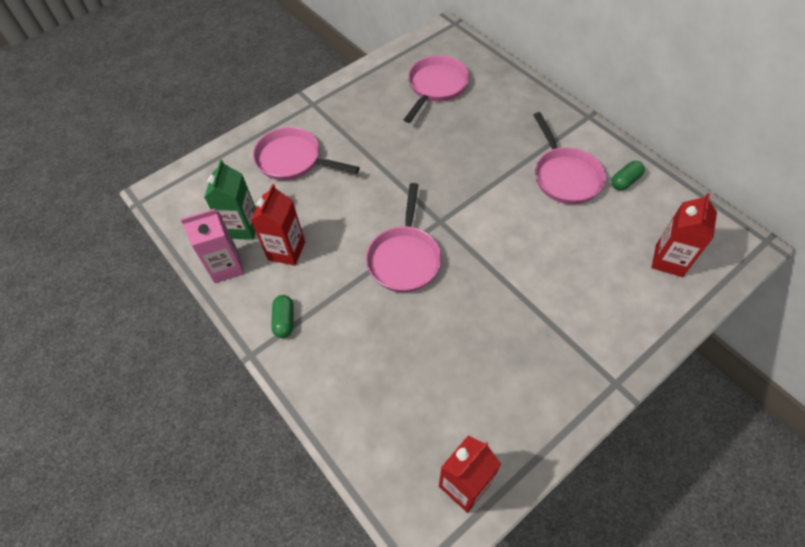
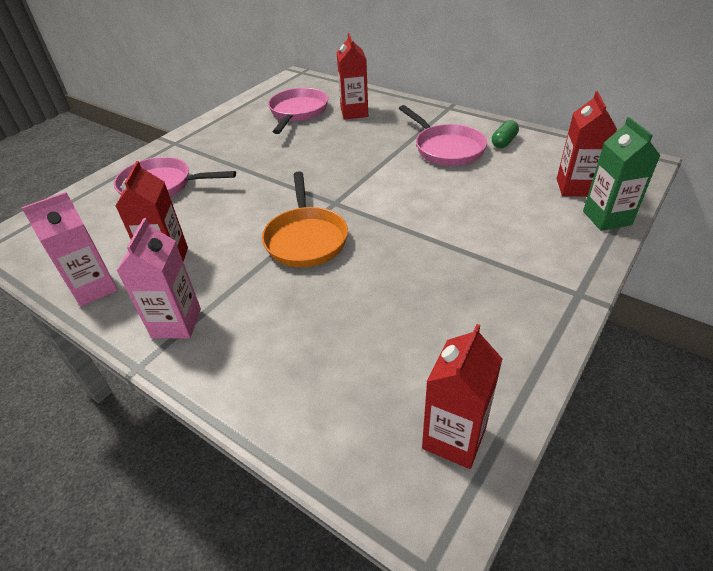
camera: 15 degrees left, 15 degrees down
(242, 227) = (110, 250): green carton -> green carton (607, 218)
(284, 320) = (176, 323): green capsule -> pink carton
(404, 258) = (306, 238): pink pan -> orange pan
(491, 101) = (354, 112): none -> red carton

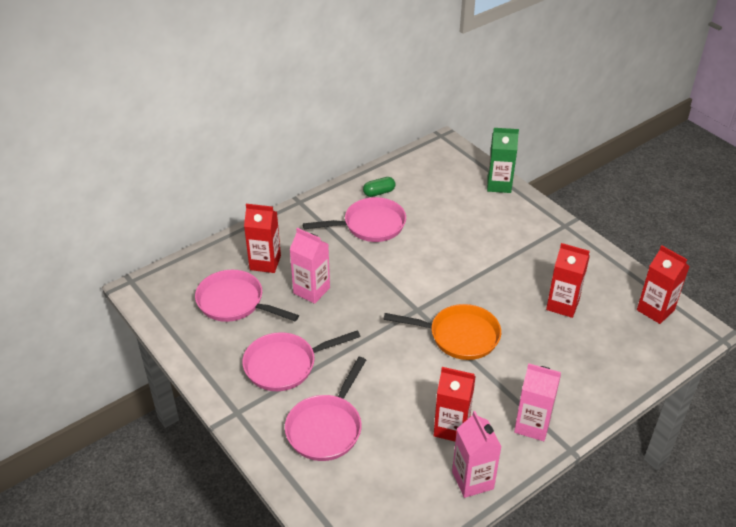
camera: 75 degrees left, 0 degrees up
(232, 150) = (285, 365): none -> pink pan
(331, 141) = (311, 290): none -> pink carton
(504, 142) = (379, 192): green capsule -> green capsule turned 75 degrees counterclockwise
(575, 187) = (459, 183): red carton -> red carton (562, 305)

